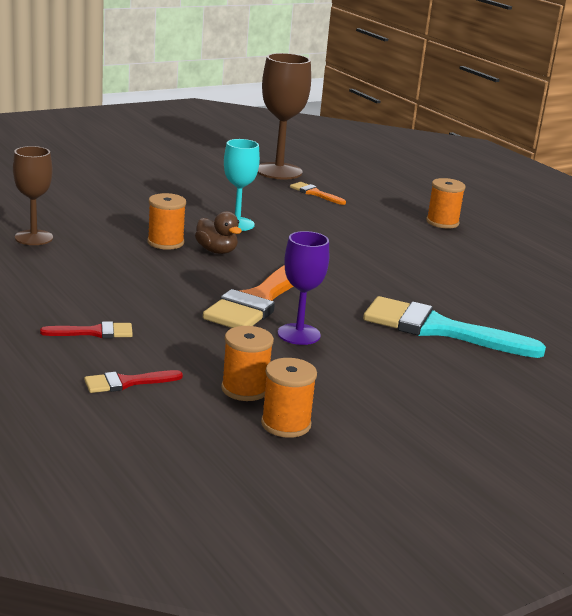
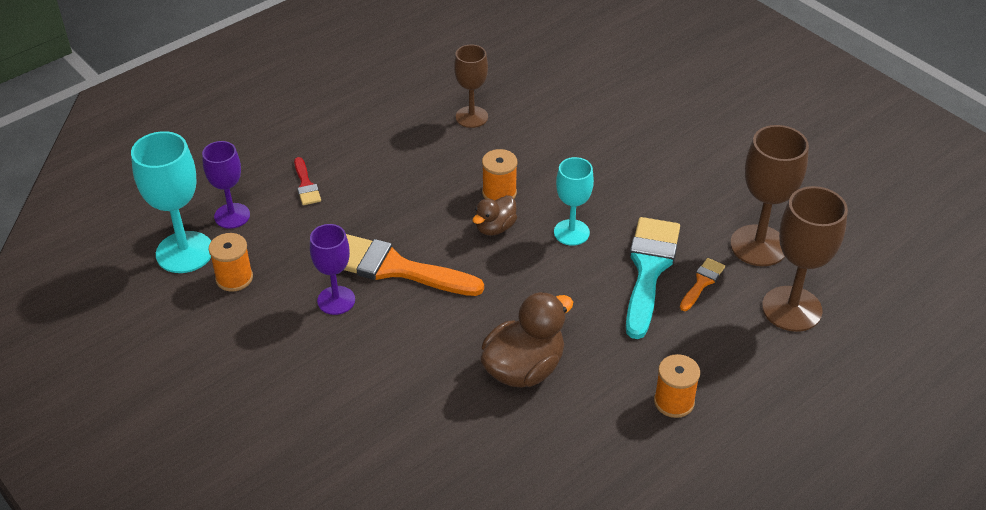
camera: 85 degrees right, 20 degrees up
(127, 382) = (232, 216): red brush -> purple goblet
(184, 420) = (184, 252): none -> turquoise goblet
(286, 424) = (186, 306): orange spool -> none
(350, 175) = (791, 309): none -> brown goblet
(404, 265) = (524, 369): none -> brown duck
(439, 329) = (375, 398): turquoise brush -> turquoise brush (649, 270)

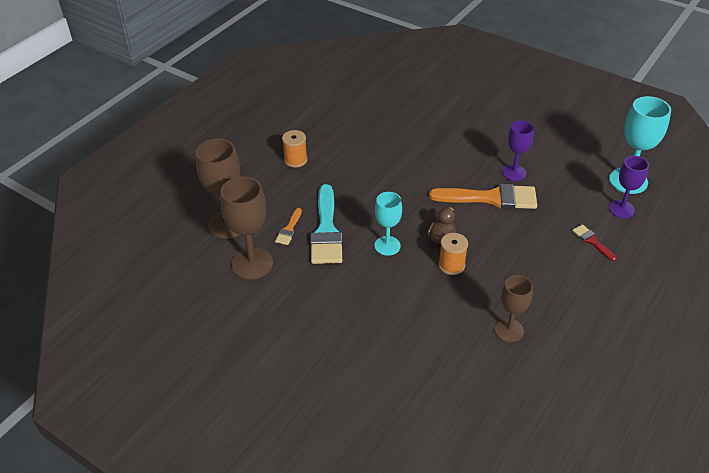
camera: 165 degrees right, 0 degrees up
(234, 278) = (584, 172): orange spool -> none
(524, 369) = (385, 159): brown duck -> none

